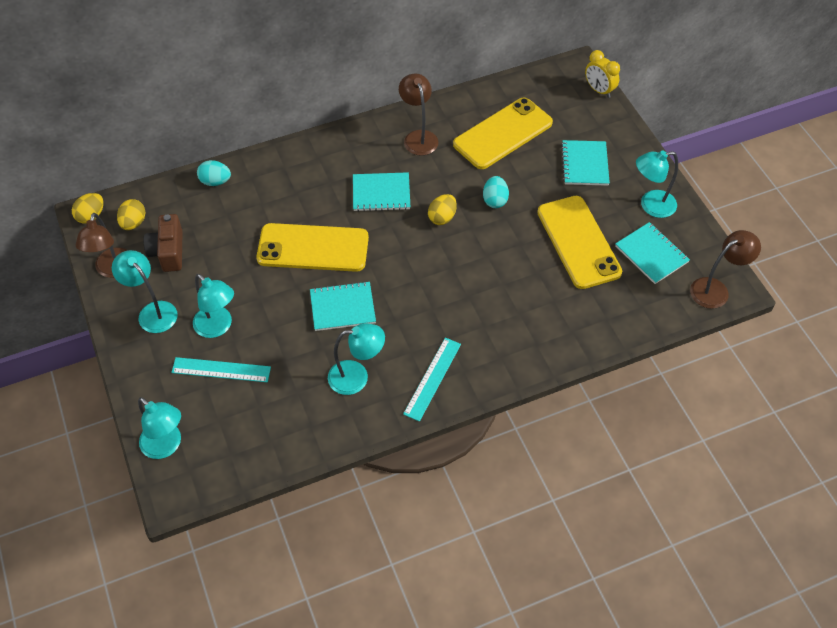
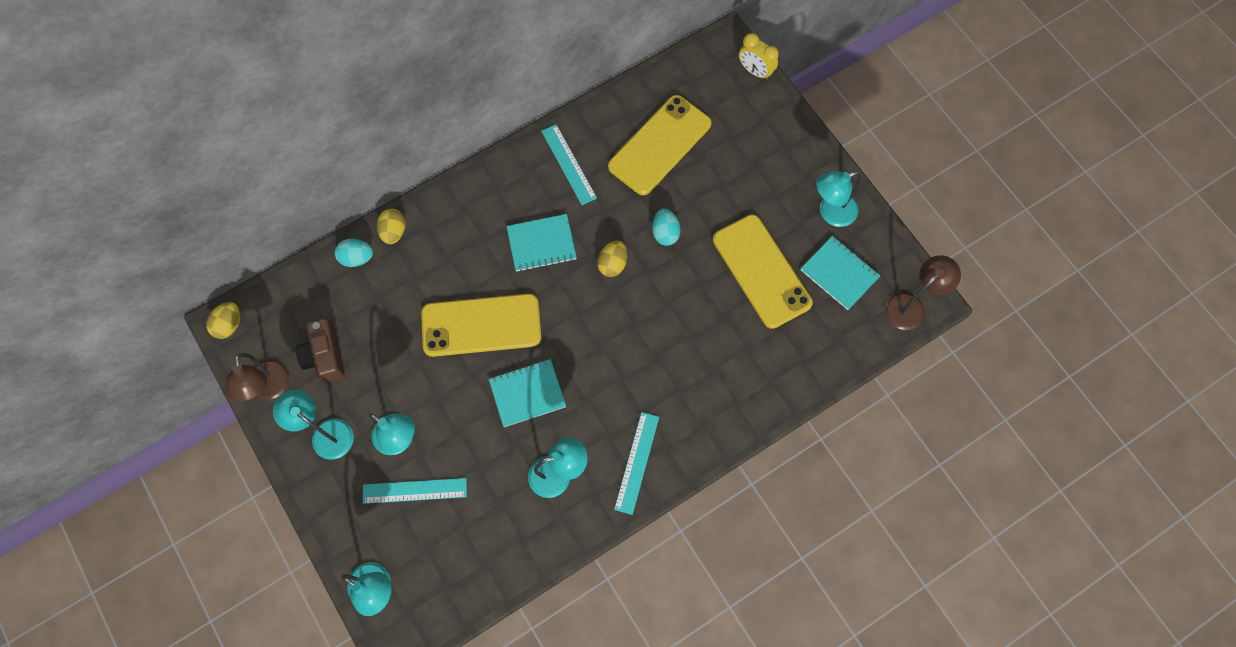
camera: 10 degrees left, 15 degrees up
(133, 223) = (278, 326): yellow egg -> yellow egg (394, 232)
(418, 137) = (569, 164): brown lamp -> turquoise ruler
(584, 164) = (753, 171): turquoise notebook -> none

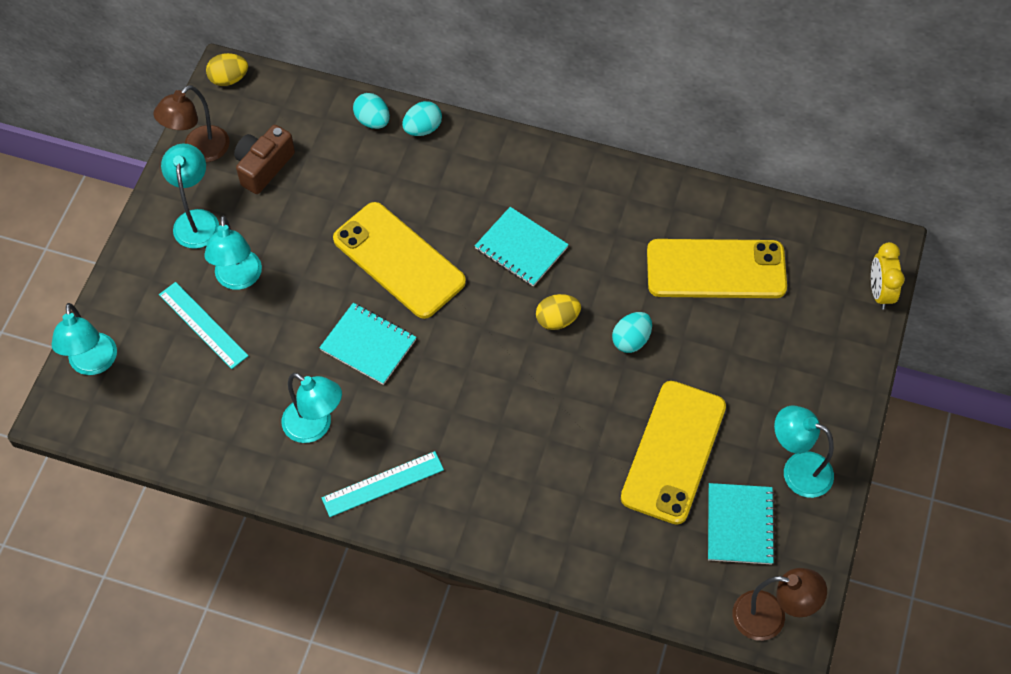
camera: 50 degrees right, 10 degrees down
(394, 232) = (422, 128): yellow egg -> turquoise egg
(569, 164) = (621, 210): turquoise ruler -> none

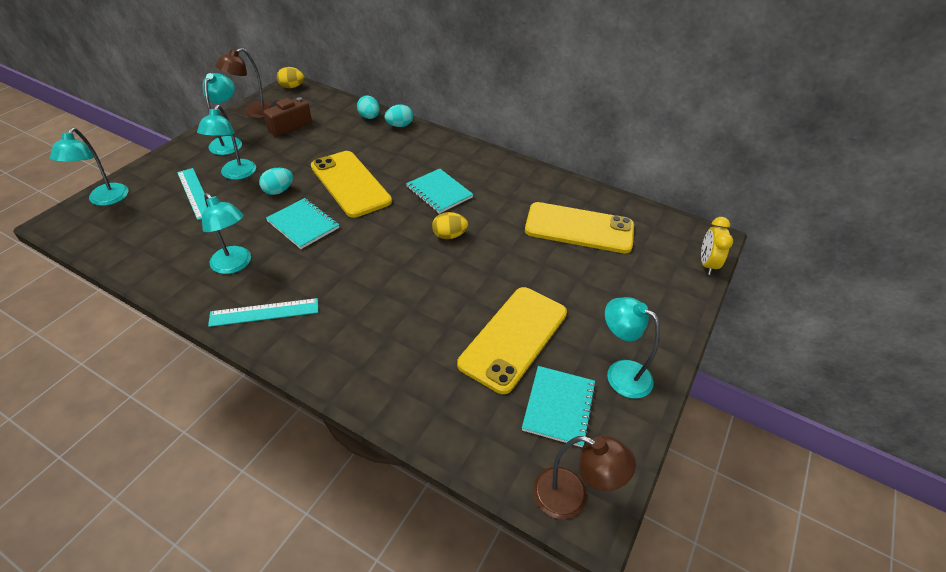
camera: 10 degrees right, 15 degrees down
(631, 340) = (501, 258): turquoise egg -> turquoise egg (278, 191)

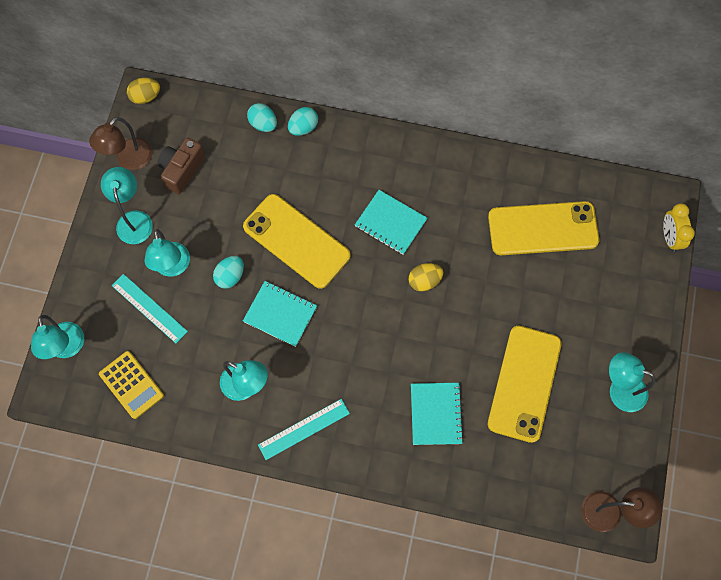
camera: 15 degrees left, 25 degrees up
(135, 237) = (131, 385): none -> yellow calculator
(559, 406) = (580, 439): turquoise notebook -> turquoise notebook (436, 414)

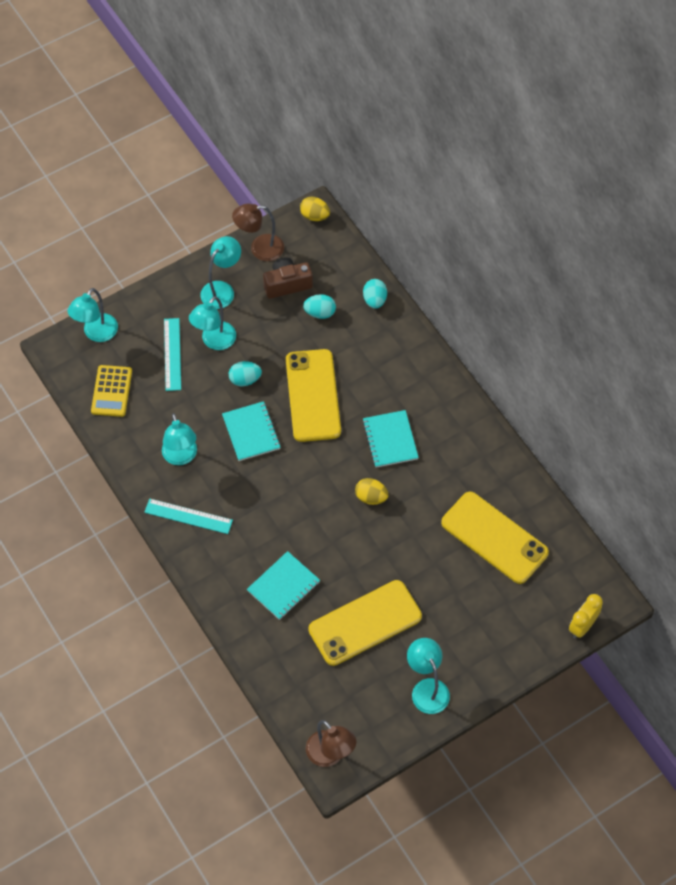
camera: 45 degrees right, 10 degrees down
(303, 127) = (399, 326): turquoise egg -> turquoise egg (320, 313)

